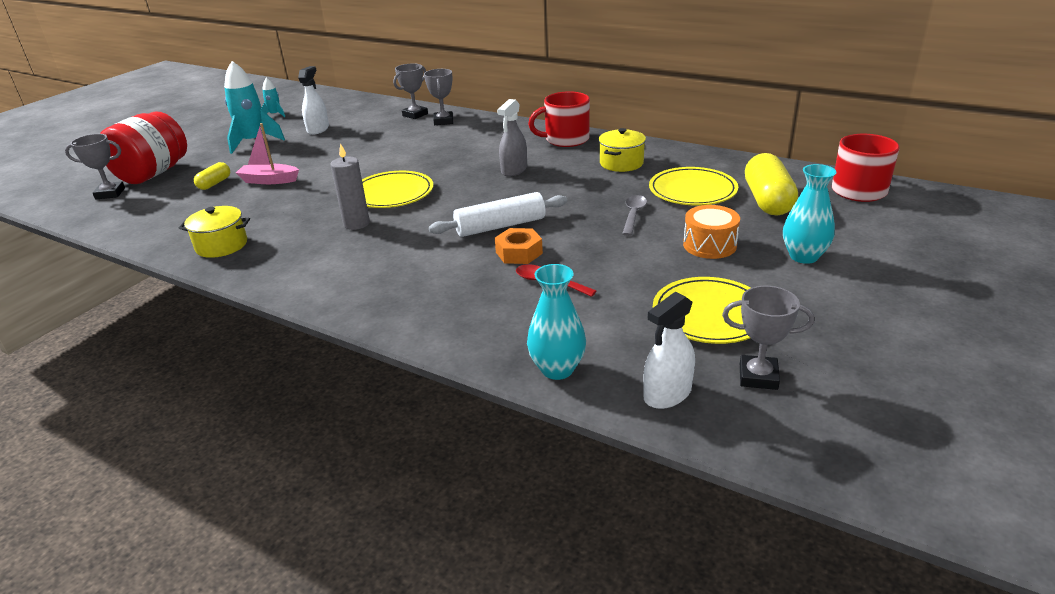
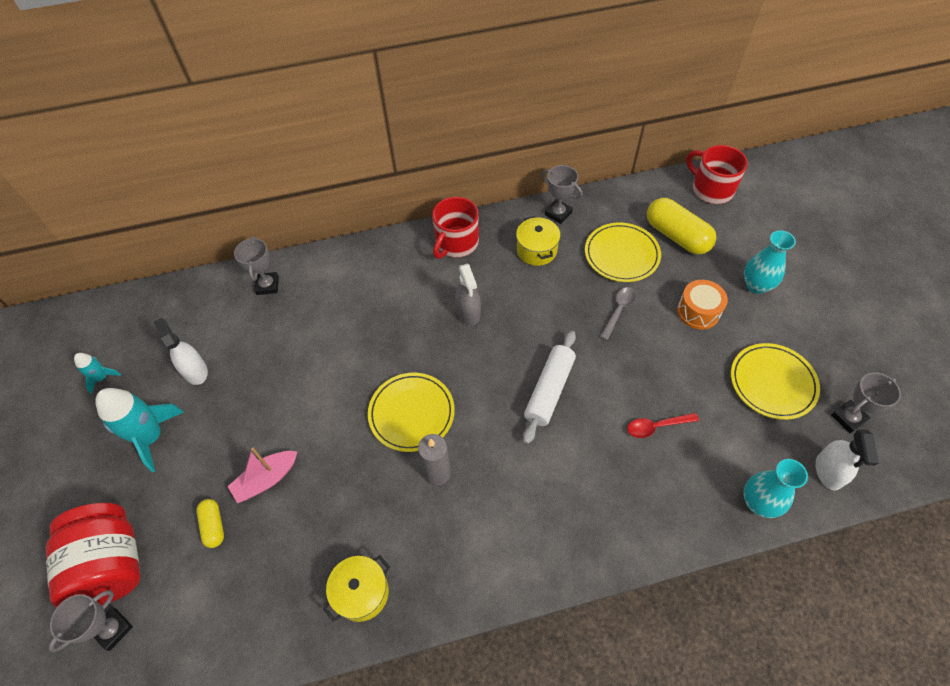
camera: 45 degrees left, 25 degrees up
(443, 121) = (311, 279): grey trophy -> grey trophy (558, 213)
(519, 253) = (600, 411): orange nut -> none
(633, 215) = (618, 311): grey spoon -> grey spoon turned 60 degrees clockwise

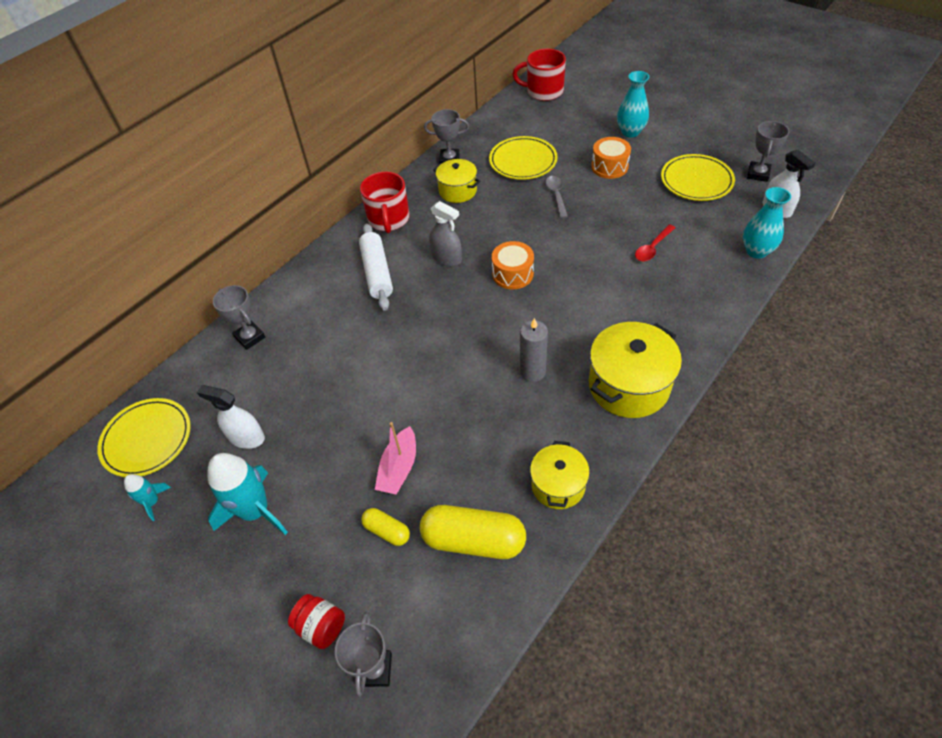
camera: 35 degrees left, 5 degrees down
(112, 565) = (321, 626): red jar -> red jar, size x0.48
(411, 413) = (472, 348): yellow plate -> yellow plate (147, 439)
(503, 549) = (629, 385): none -> yellow pot
(507, 366) = (512, 274): none -> orange drum
(549, 390) = (559, 271): white rolling pin -> white rolling pin (377, 273)
(676, 236) = (549, 130): yellow capsule -> yellow capsule (473, 540)

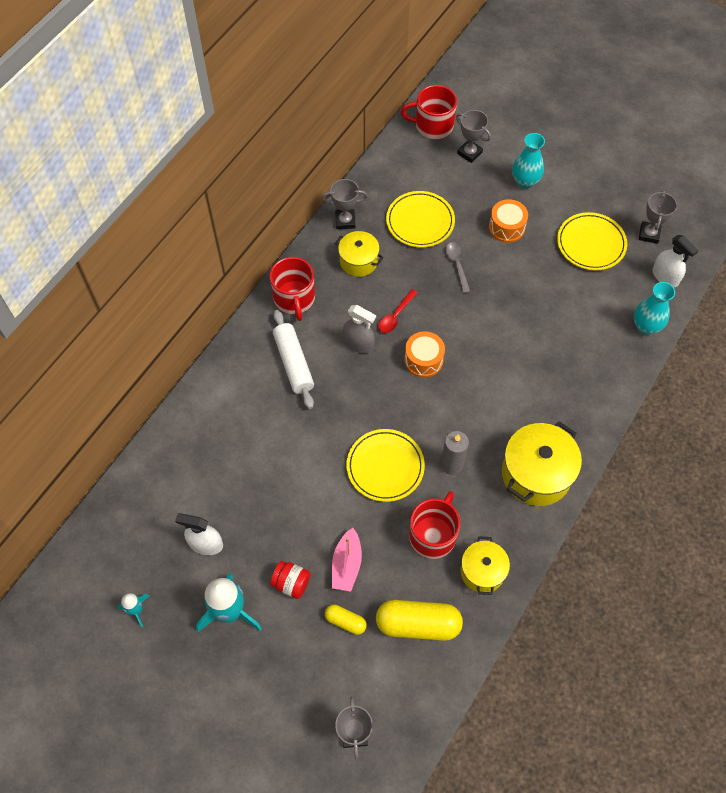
camera: 10 degrees left, 10 degrees up
(147, 439) = (114, 551): yellow plate -> yellow plate (385, 466)
(250, 337) = (184, 441): grey trophy -> grey trophy (469, 153)
(321, 626) = (306, 704): red jar -> red jar (291, 583)
(503, 442) = (433, 535): none -> red mug
(652, 248) = (551, 326): red spoon -> red spoon (395, 316)

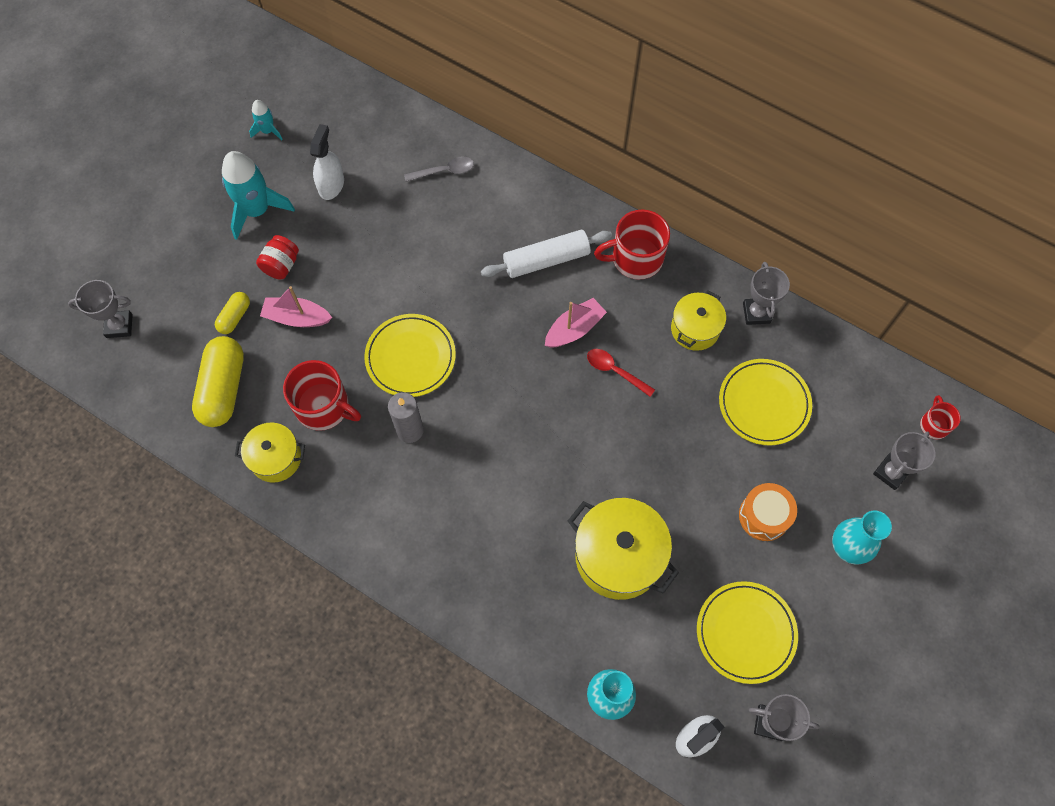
camera: 90 degrees right, 5 degrees up
(358, 343) = (574, 329): grey spray bottle -> pink boat
(423, 360) = (552, 402): orange drum -> none
(433, 125) = (934, 425): red mug -> red mug, size x0.54
(457, 265) = (696, 448): grey spoon -> grey spoon (444, 171)
(536, 474) = (393, 528): yellow pot -> yellow pot (618, 556)

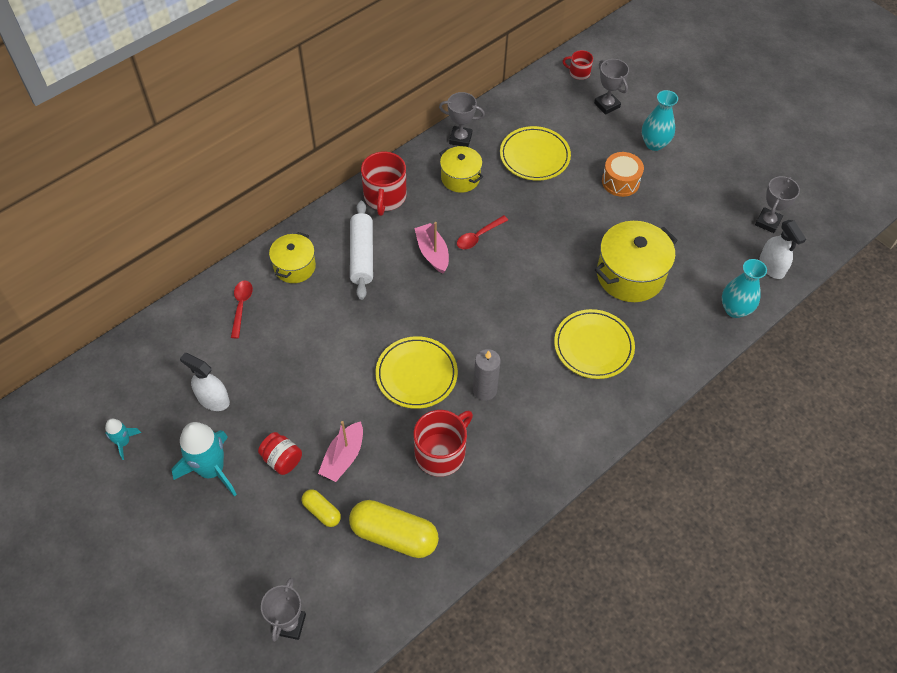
camera: 75 degrees left, 10 degrees down
(276, 458) = (479, 502): yellow pot -> yellow pot (295, 267)
(444, 171) = (241, 306): grey spoon -> red spoon
(745, 632) = (703, 217): yellow plate -> yellow plate (593, 346)

